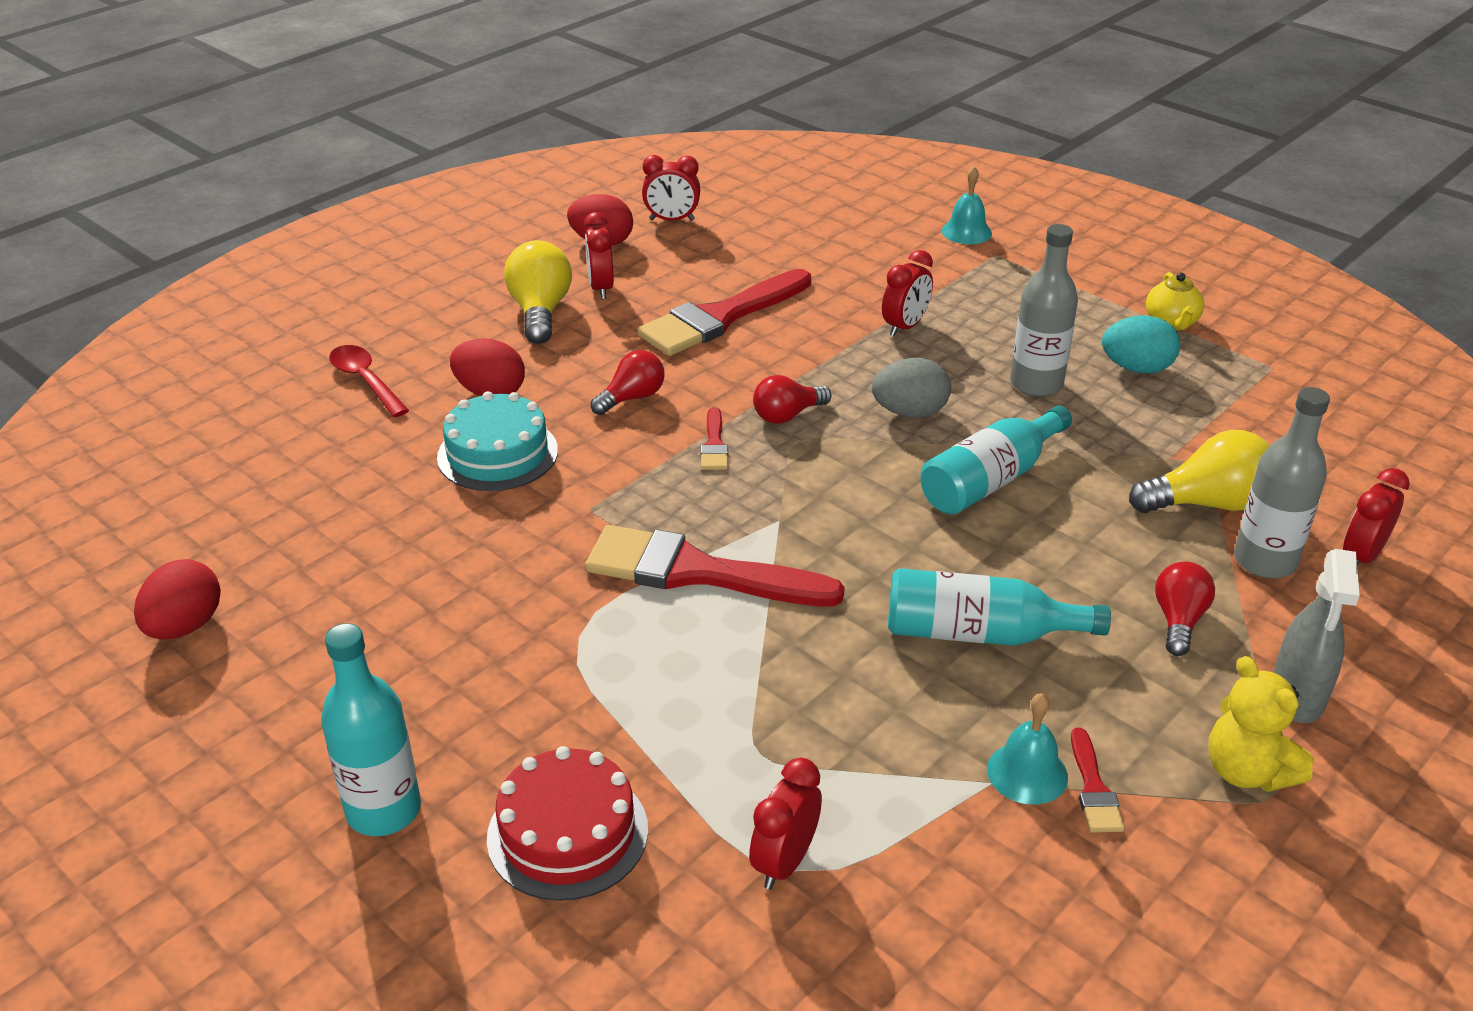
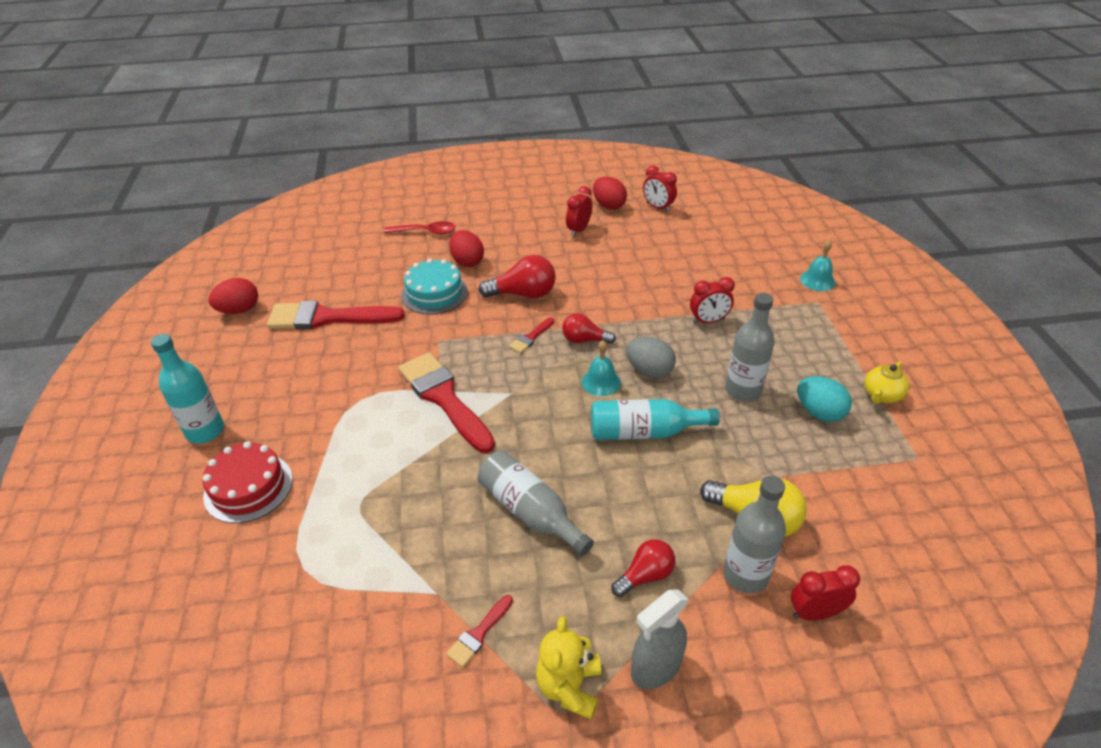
camera: 40 degrees right, 5 degrees up
(365, 381) = (425, 232): red spoon -> red spoon turned 90 degrees clockwise
(540, 312) = (536, 230): yellow light bulb -> none
(632, 398) = (523, 294): red light bulb -> red light bulb, size x1.54
(720, 318) = (616, 271): red brush -> red brush (327, 318)
(784, 862) = (305, 563): red clock -> none
(978, 633) = (530, 511): turquoise bottle -> grey bottle
(1027, 773) = (458, 601): turquoise bell -> turquoise bell (601, 382)

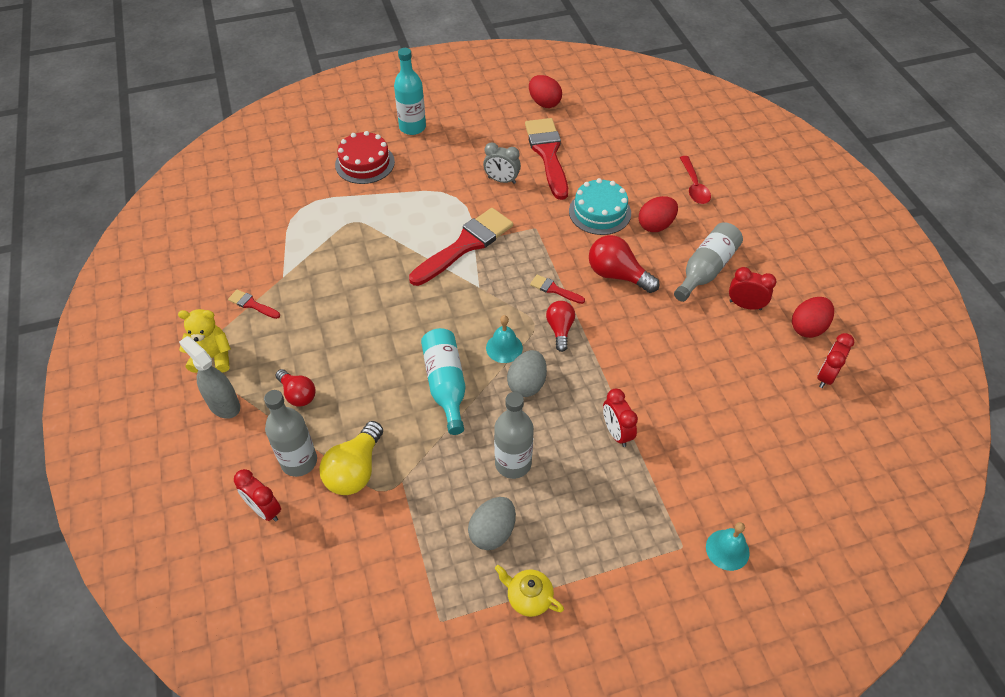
camera: 80 degrees right, 10 degrees up
(351, 358) = (501, 180): none -> grey clock
(523, 294) = (617, 275): red light bulb -> red light bulb turned 135 degrees clockwise
(530, 511) = (353, 317): grey bottle -> grey bottle (706, 269)
(815, 613) = (264, 510): red clock -> red clock turned 150 degrees clockwise
(819, 412) = (492, 532): turquoise egg -> grey egg

